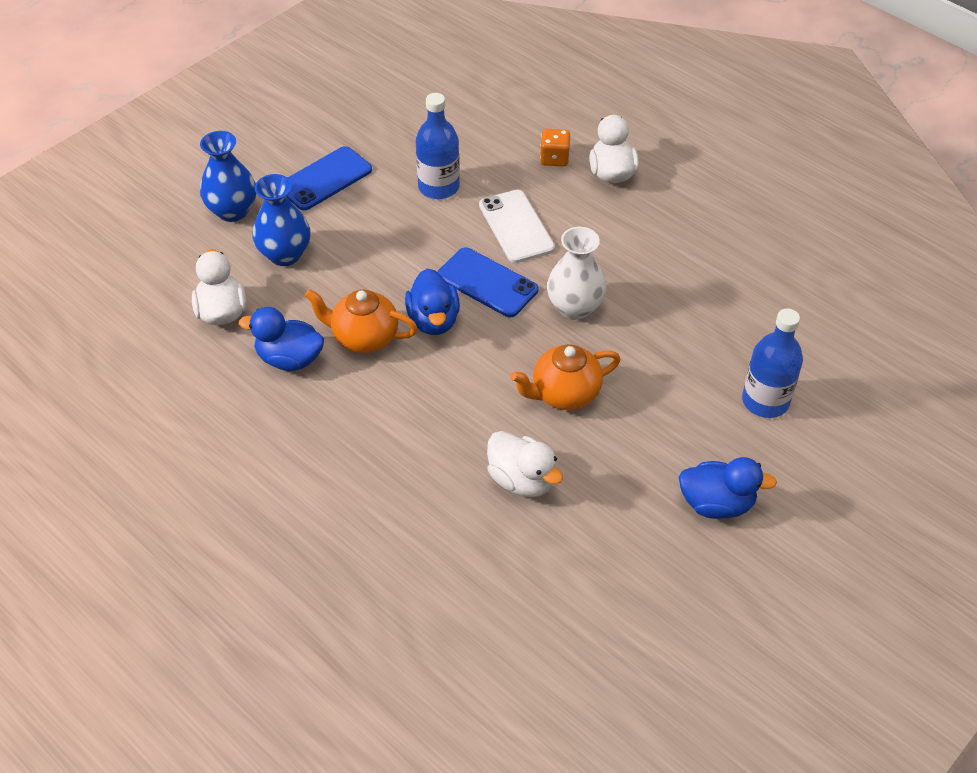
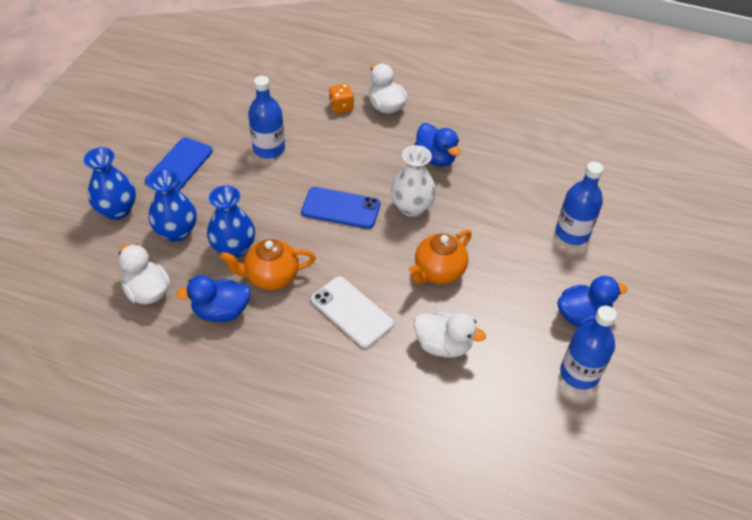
camera: 25 degrees left, 0 degrees up
(339, 292) = (234, 248): none -> blue vase
(433, 320) = (316, 247): blue duck -> blue duck (435, 158)
(516, 226) = (340, 162): white phone -> white phone (352, 312)
(672, 569) = (579, 373): none -> blue bottle

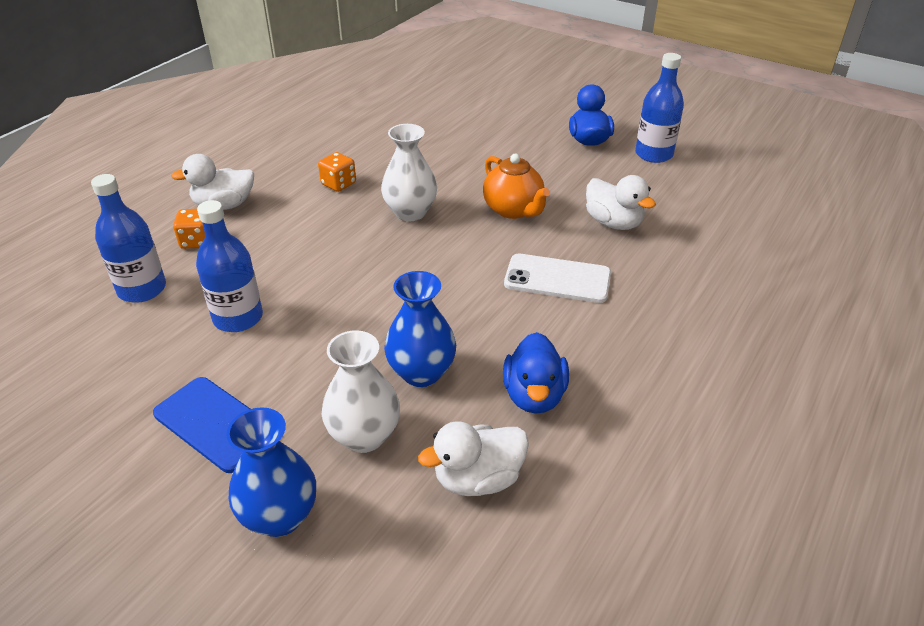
camera: 75 degrees left, 10 degrees down
(177, 232) = (364, 436): blue vase -> white vase
(271, 277) = (485, 340): orange teapot -> none
(341, 208) = (387, 266): blue phone -> none
(352, 312) = (557, 279): white phone -> white phone turned 45 degrees clockwise
(435, 158) = (338, 184): blue duck -> orange dice
(443, 345) = (613, 223): white duck -> white duck turned 105 degrees clockwise
(572, 233) = (486, 125): blue bottle -> blue bottle (142, 289)

